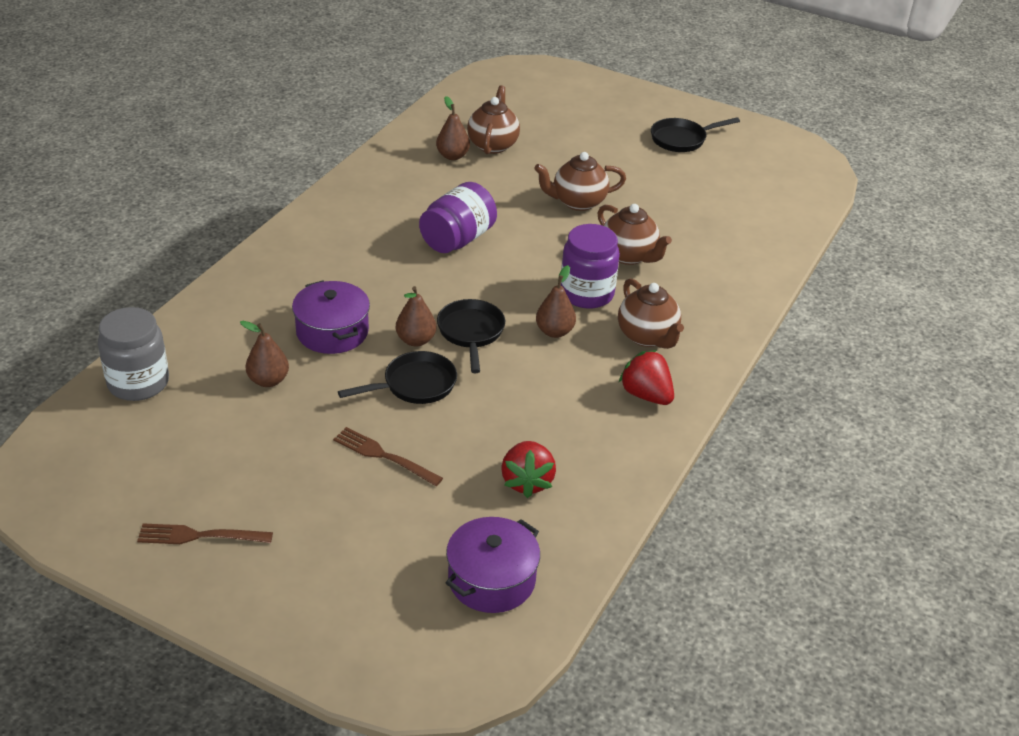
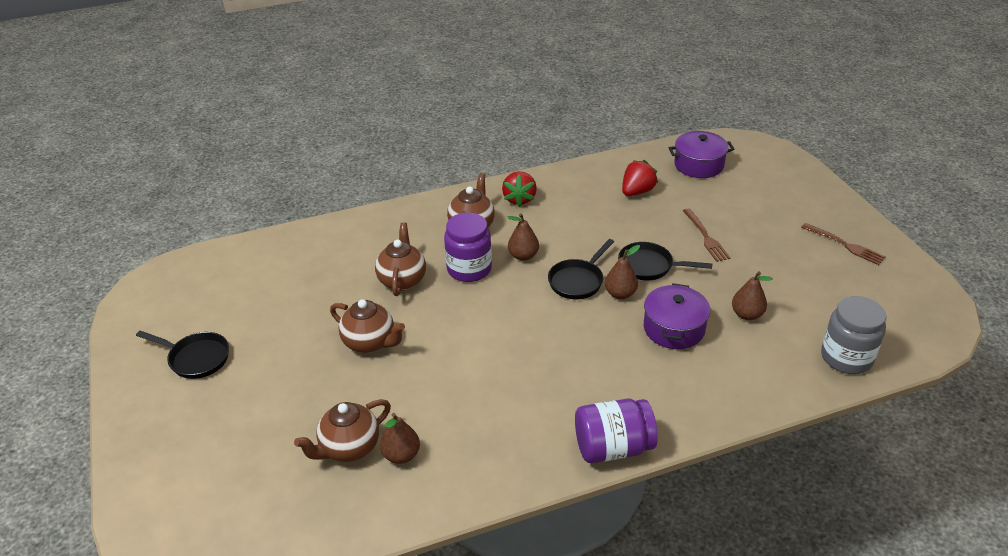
camera: 135 degrees left, 0 degrees up
(457, 239) = (504, 358): purple jar -> purple jar (613, 447)

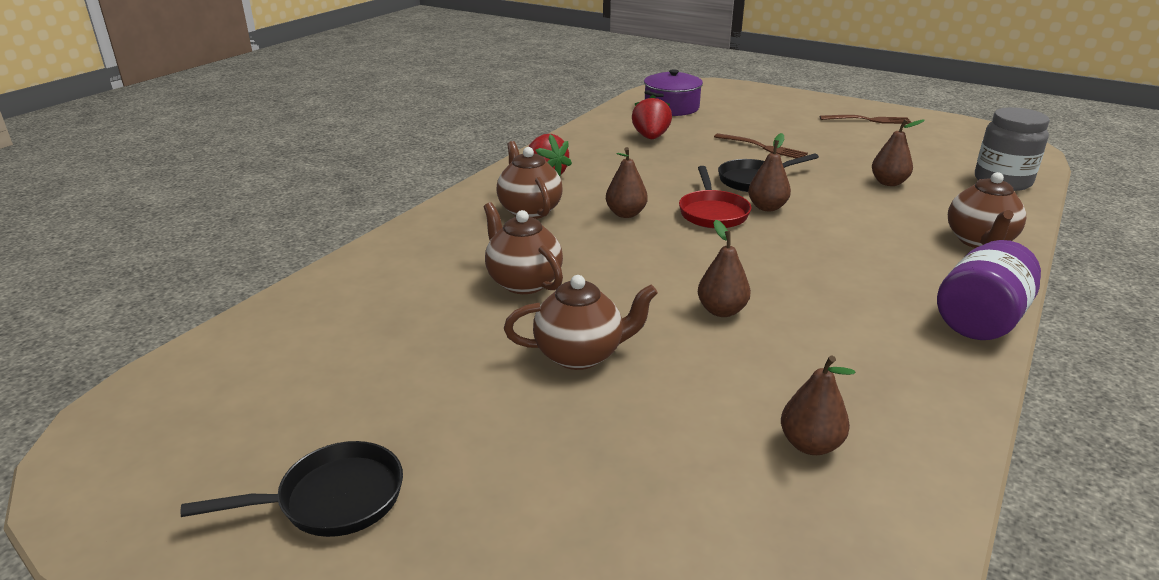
camera: 40 degrees left, 10 degrees down
(349, 448) = (738, 475): brown teapot -> brown teapot (979, 241)
(469, 269) = (586, 244): purple jar -> none
(475, 355) = (721, 311): none -> brown pear
(578, 281) = (712, 213): black pan -> red pan
(674, 328) = (855, 213): purple pot -> none

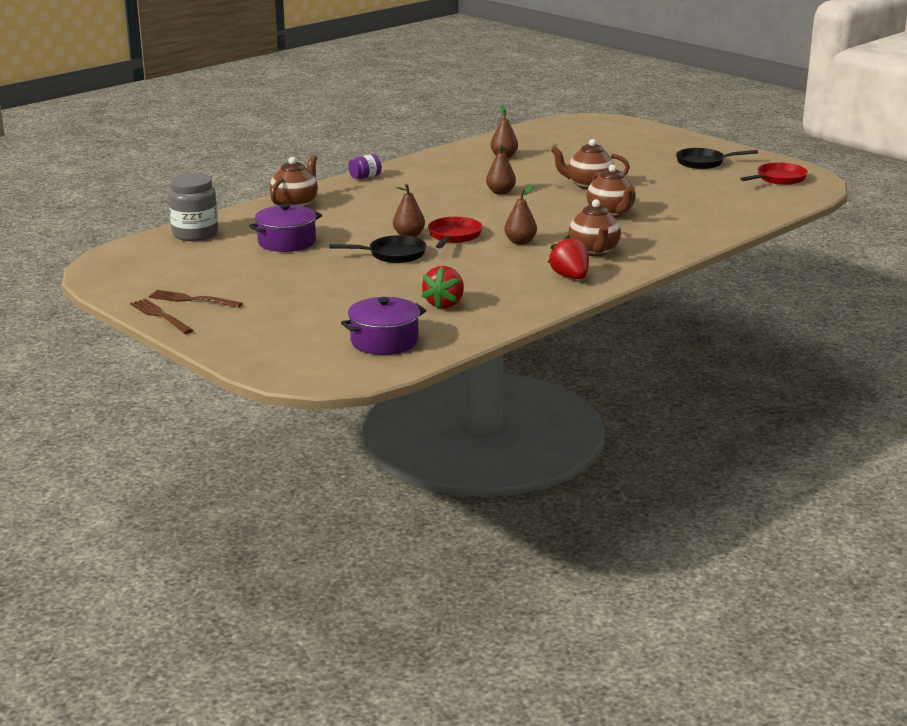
camera: 165 degrees left, 5 degrees down
(177, 445) = (778, 179): none -> red pan
(763, 147) = (346, 282): brown fork -> brown fork (160, 316)
(888, 183) = (287, 242): brown pear -> purple pot
(980, 320) = (365, 177): purple jar -> purple jar, size x0.53

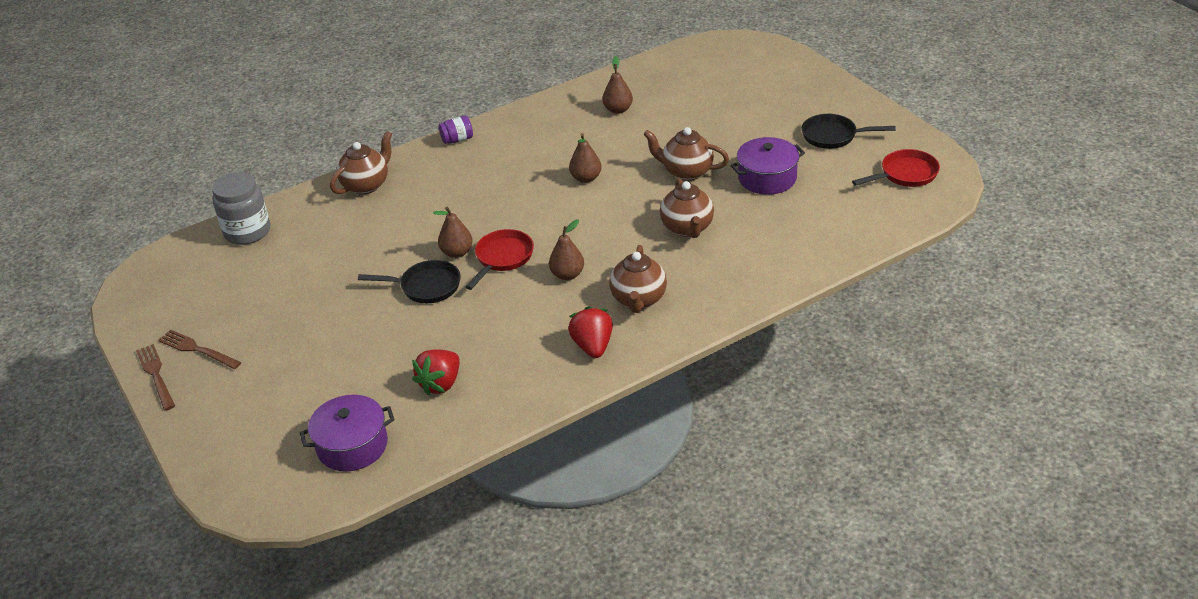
camera: 15 degrees right, 15 degrees up
(287, 242) = (330, 254): purple pot -> purple pot (767, 178)

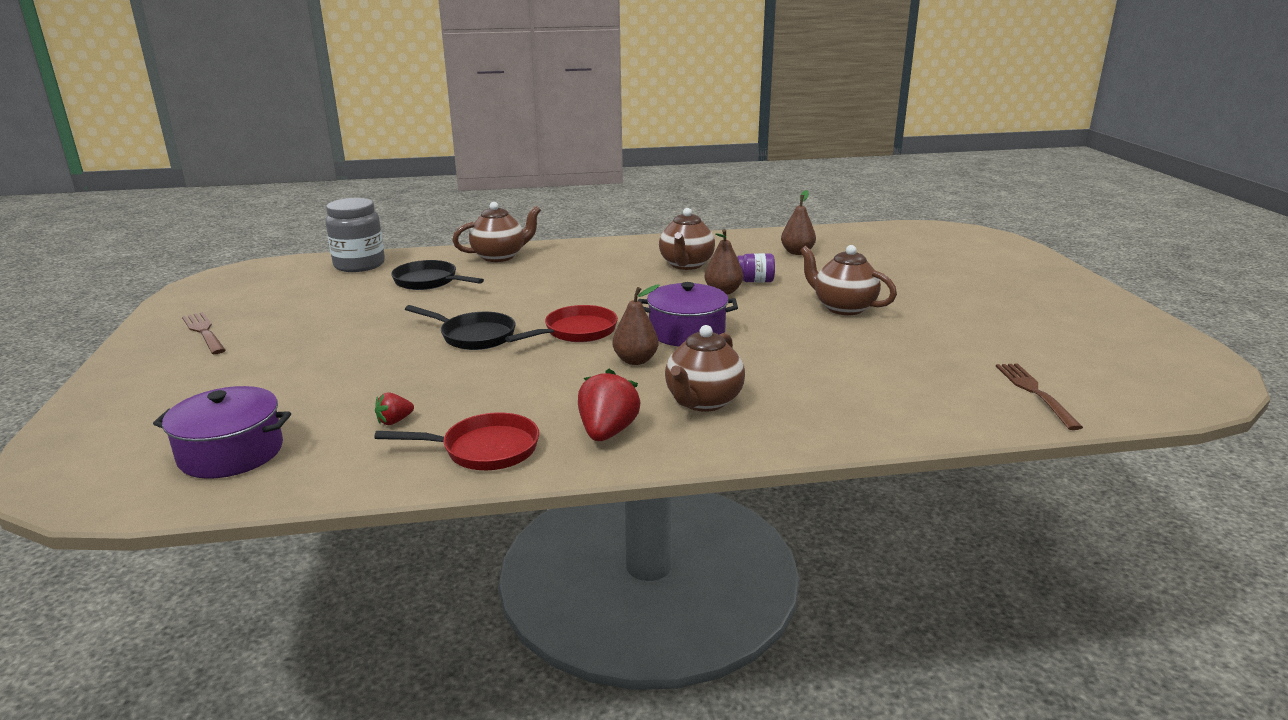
camera: 20 degrees right, 15 degrees down
(156, 375) = (142, 341): brown fork -> brown fork (1035, 393)
(441, 384) = (394, 421): red strawberry -> red strawberry, size x0.53
(457, 139) = (616, 244): purple jar -> purple jar (755, 281)
(457, 253) = (533, 318): brown pear -> none
(687, 228) = (813, 352): brown teapot -> brown teapot (686, 265)
(767, 178) = (943, 331): purple pot -> purple pot (687, 332)
(833, 136) = (1049, 313): black pan -> black pan (429, 281)
(905, 174) = (1144, 363): red pan -> red pan (484, 449)

